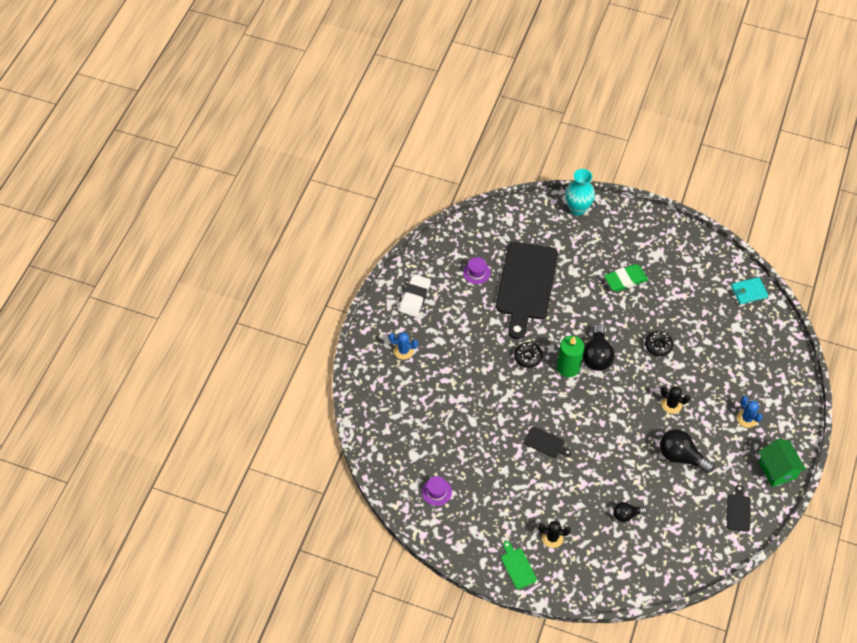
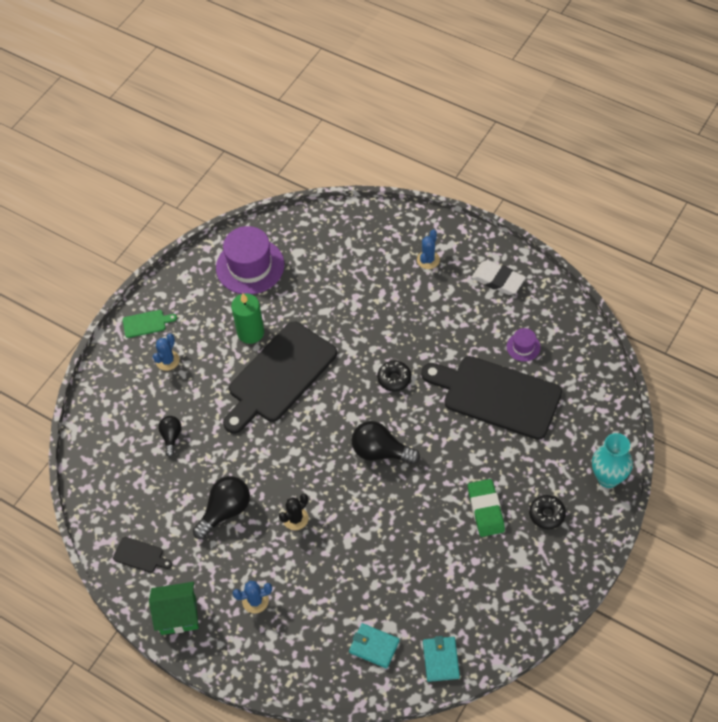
camera: 105 degrees right, 0 degrees up
(436, 492) = (250, 266): purple hat -> purple hat, size x2.13
(545, 443) = (279, 376): black cutting board -> black cutting board, size x2.50
(552, 537) = (167, 360): black cactus -> blue cactus
(568, 367) = (371, 418): green candle -> green candle (250, 332)
(658, 346) = (380, 524): black donut -> black donut (547, 514)
(754, 334) = (374, 646): none -> turquoise wallet

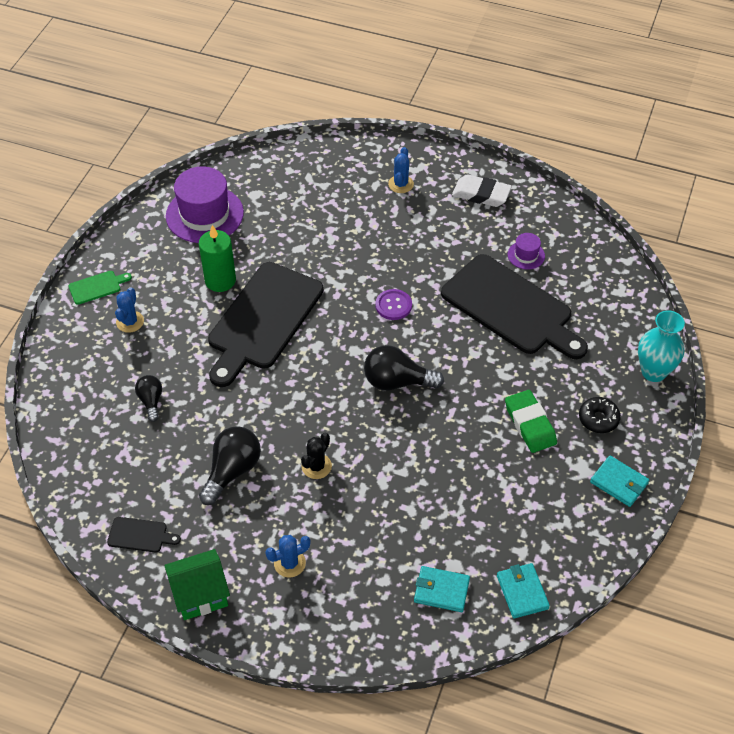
camera: 15 degrees left, 5 degrees down
(394, 379) = (393, 305): black donut -> purple button
(497, 396) = (511, 307): black cutting board -> black cutting board turned 150 degrees counterclockwise
(549, 576) = (619, 483): none -> turquoise wallet

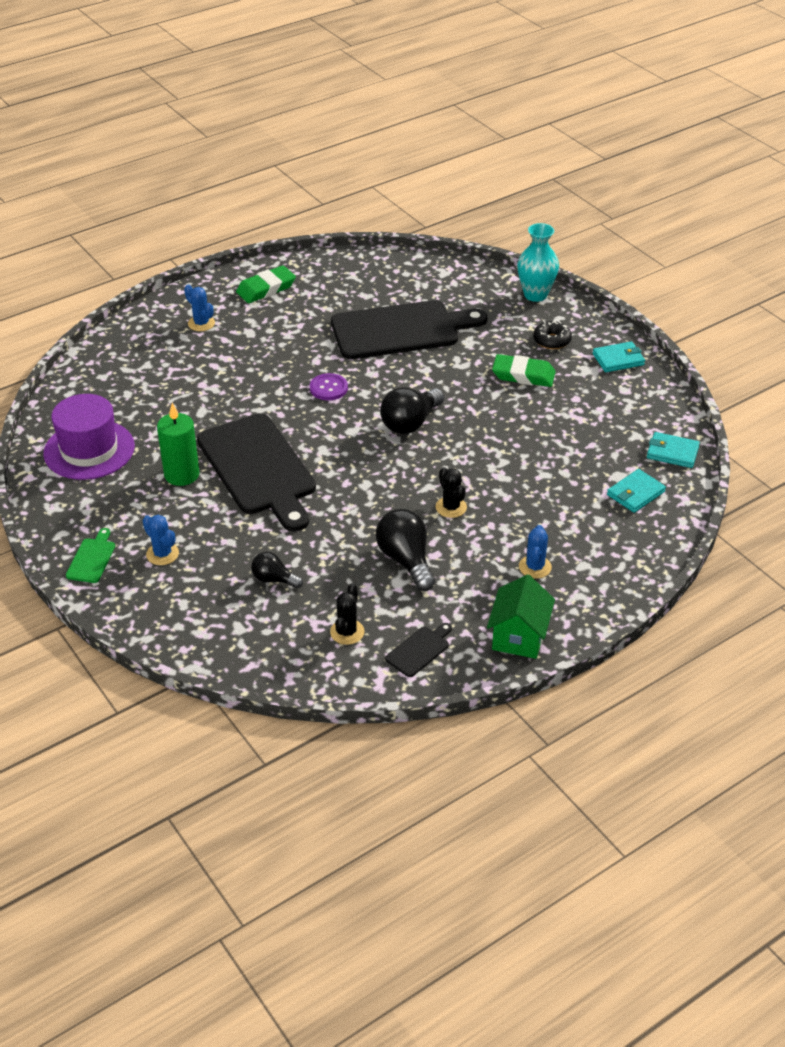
camera: 55 degrees left, 10 degrees down
(128, 478) = (347, 632): none -> black cactus
(481, 194) = (266, 289): white eraser -> green eraser
(526, 255) = (356, 297): purple hat -> none

